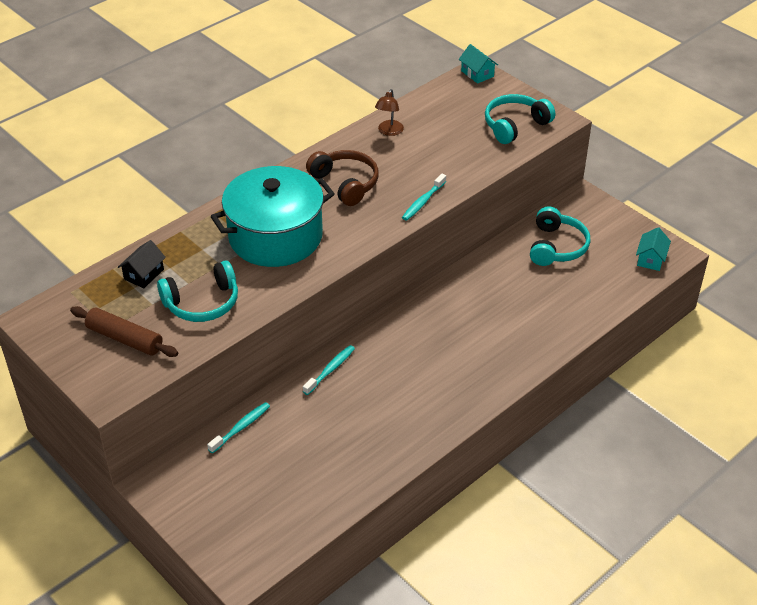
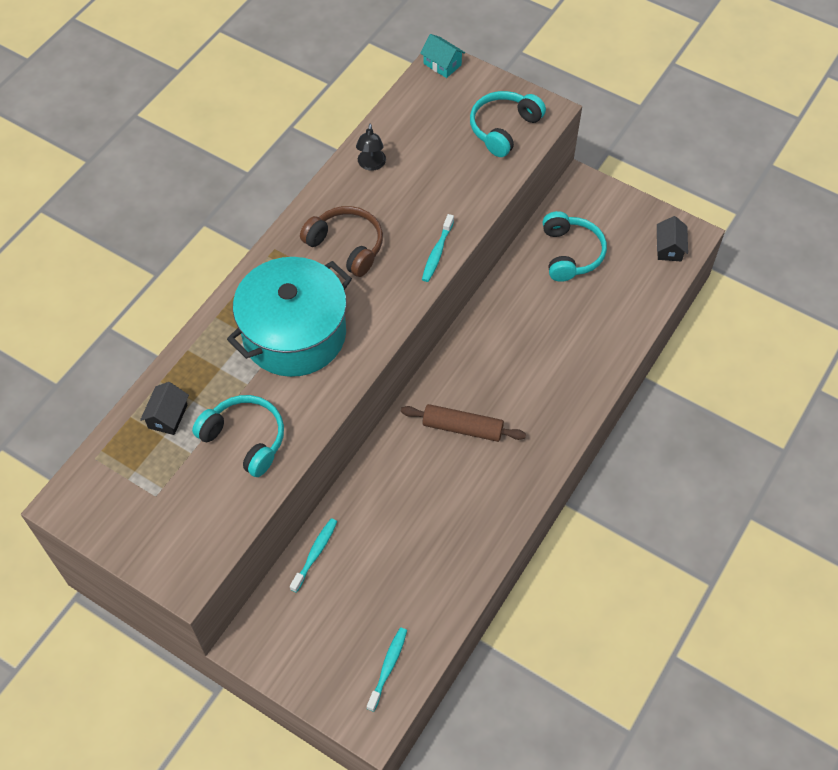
camera: 15 degrees left, 15 degrees up
(125, 339) = (177, 505): brown rolling pin -> brown rolling pin (462, 428)
(202, 303) = (245, 439): turquoise headphones -> turquoise headphones turned 105 degrees counterclockwise
(330, 370) = (384, 461): turquoise toothbrush -> turquoise toothbrush (388, 667)
(389, 131) = (371, 165): brown lamp -> black lamp
(651, 259) = (669, 248): turquoise house -> black house

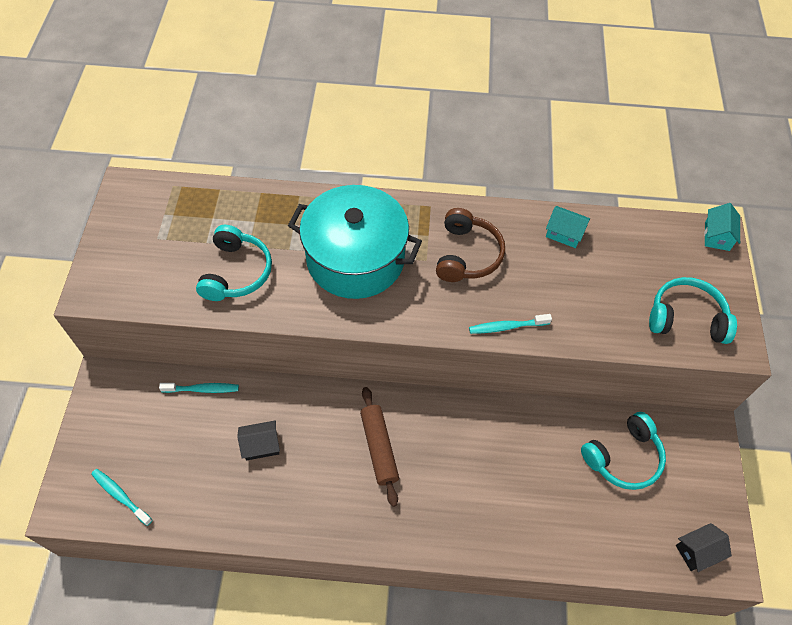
camera: 60 degrees right, 0 degrees up
(168, 416) = (231, 212): black house -> black house (261, 445)
(371, 165) = (564, 233): black lamp -> turquoise house
(388, 667) = (120, 496): turquoise toothbrush -> turquoise toothbrush turned 135 degrees counterclockwise

